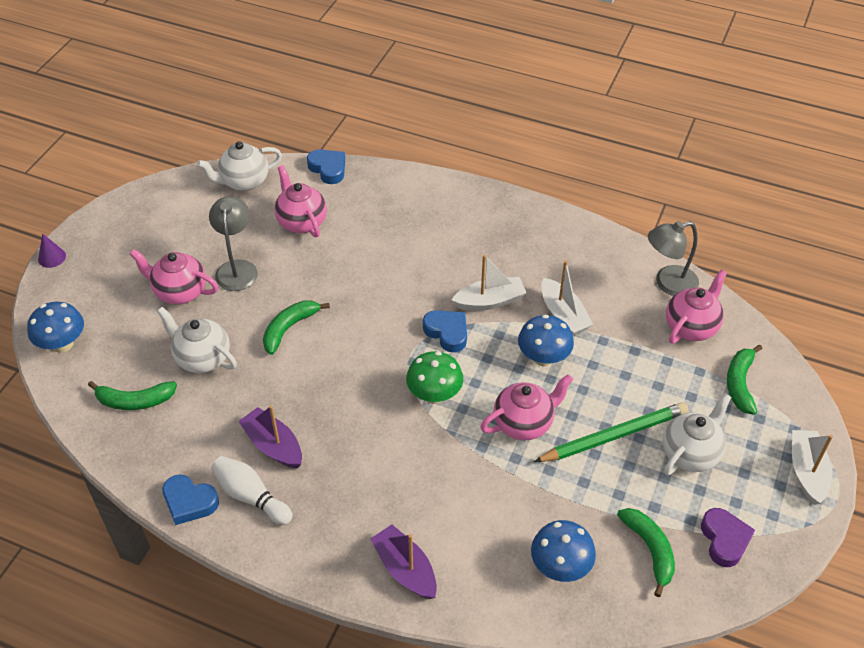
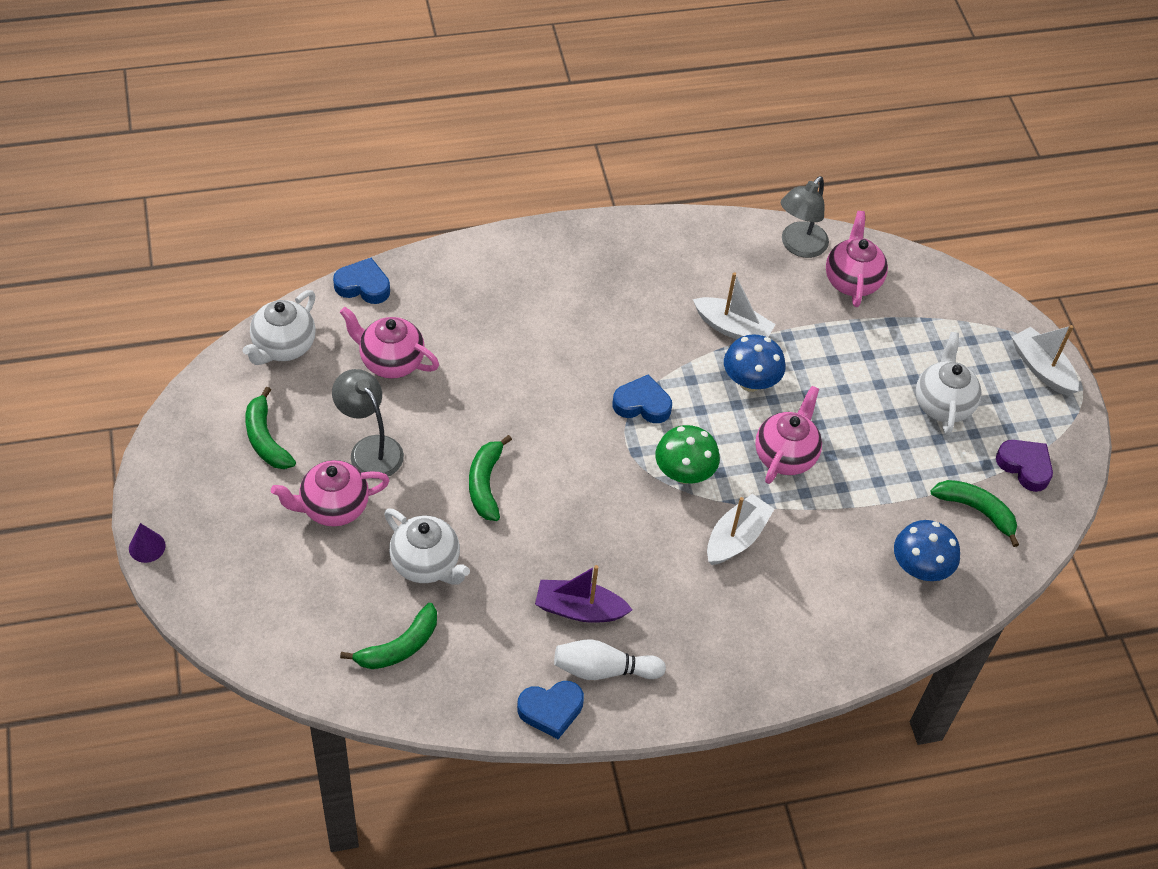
camera: 40 degrees left, 5 degrees up
(62, 344) = (260, 633): blue mushroom -> none
(202, 358) = (426, 564): white teapot -> white teapot turned 135 degrees counterclockwise
(405, 569) = (797, 649): purple boat -> none
(490, 301) = (654, 350): white boat -> white boat (736, 538)
(614, 436) = (869, 424): green pencil -> none
(740, 384) = (932, 315): green banana -> green banana (265, 439)

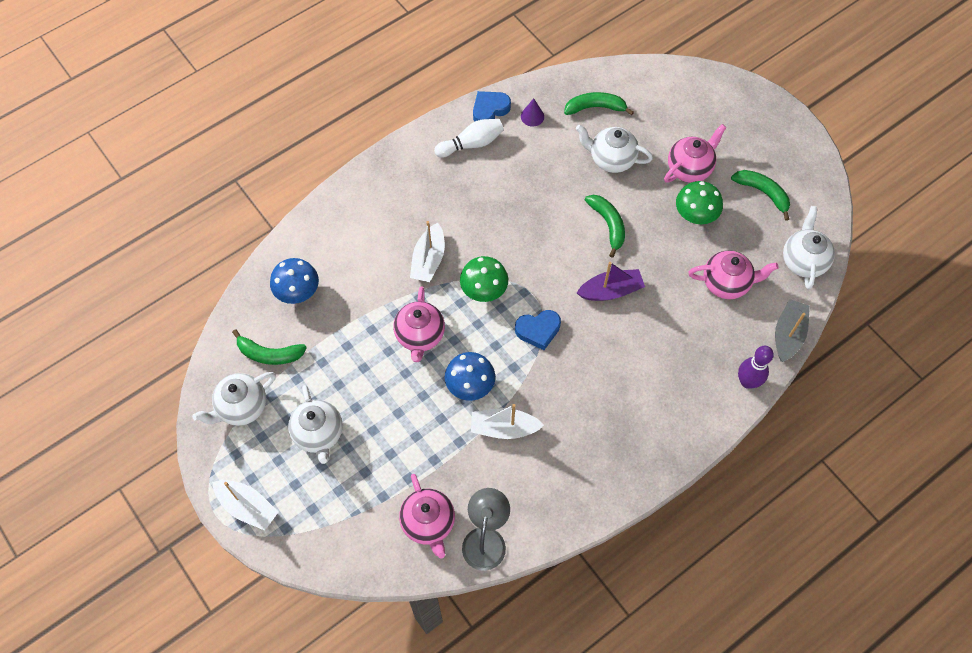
camera: 160 degrees right, 10 degrees up
(147, 547) = (776, 100): purple cone -> purple cone (532, 116)
(363, 286) = (788, 334): blue heart -> grey boat
(370, 449) = (695, 215): grey lamp -> green mushroom
(399, 647) = (595, 107): green banana -> green banana turned 60 degrees clockwise
(442, 263) = (747, 382): none -> purple bowling pin
(579, 609) = (504, 172): purple boat -> purple boat (610, 291)
(1025, 466) = (242, 407): purple heart -> white teapot

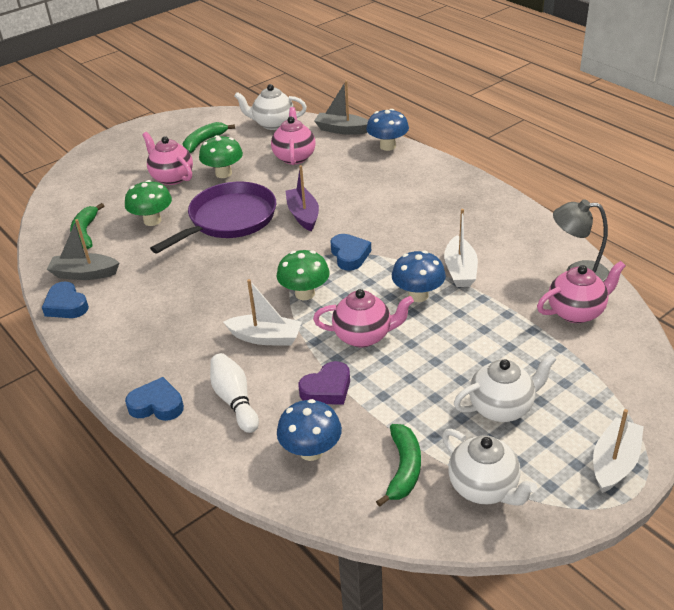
camera: 90 degrees left, 25 degrees down
(360, 305) = (327, 389): none -> purple heart
(362, 187) = (157, 405): none -> blue heart
(471, 144) = (111, 316): white bowling pin -> white bowling pin (235, 400)
(532, 116) = (84, 274): purple cone -> grey boat
(608, 225) = (229, 219): green banana -> purple pan
(611, 159) = (152, 220): white teapot -> green mushroom
(747, 382) = (387, 146): purple bowling pin -> blue mushroom

